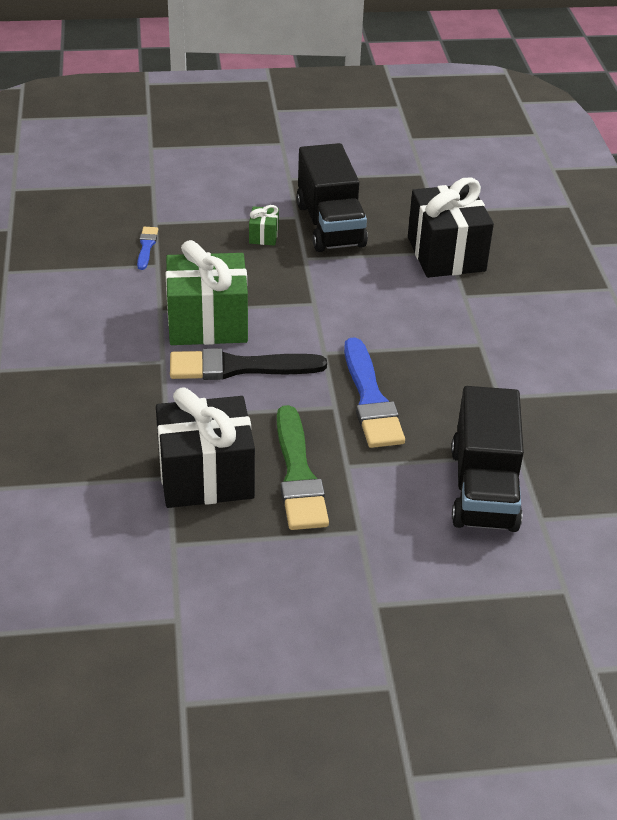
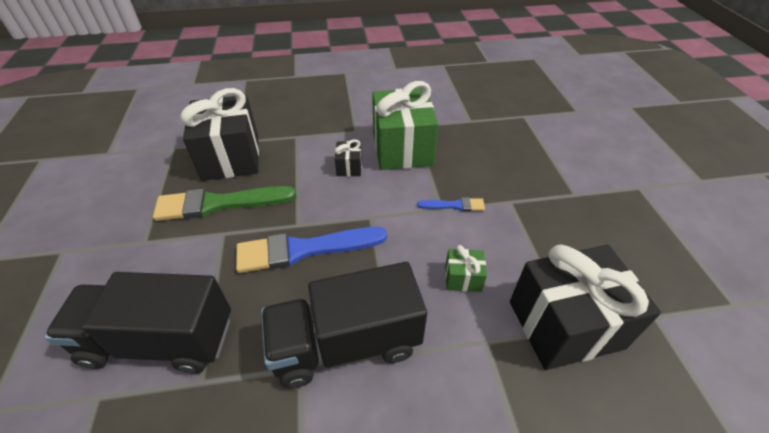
camera: 90 degrees right, 5 degrees up
(146, 246) = (491, 114): blue brush -> blue brush (454, 205)
(239, 367) = (349, 167): black brush -> black gift
(263, 236) = (533, 173): green gift -> green gift (463, 278)
(330, 225) = (573, 218): black truck -> black truck (346, 343)

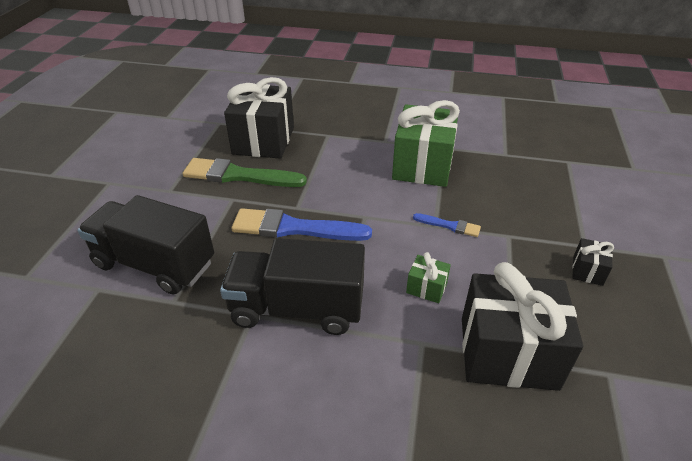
camera: 20 degrees right, 5 degrees down
(349, 167) = (364, 171): black gift -> black gift (587, 271)

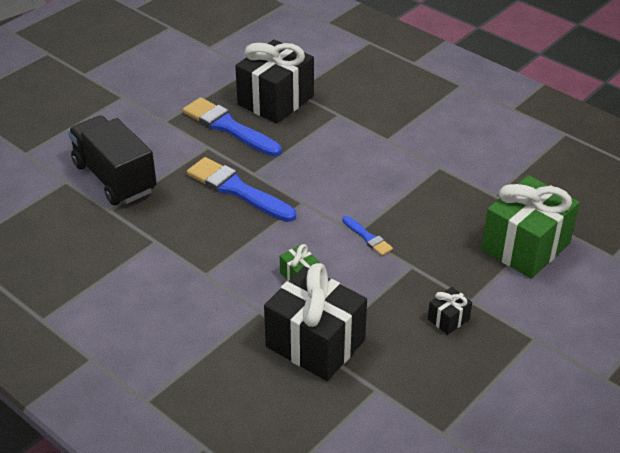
camera: 30 degrees right, 0 degrees up
(239, 175) = (228, 127): green brush -> blue brush
(297, 308) = (190, 250): black truck -> none
(422, 165) = (399, 176): green gift -> green gift (525, 246)

